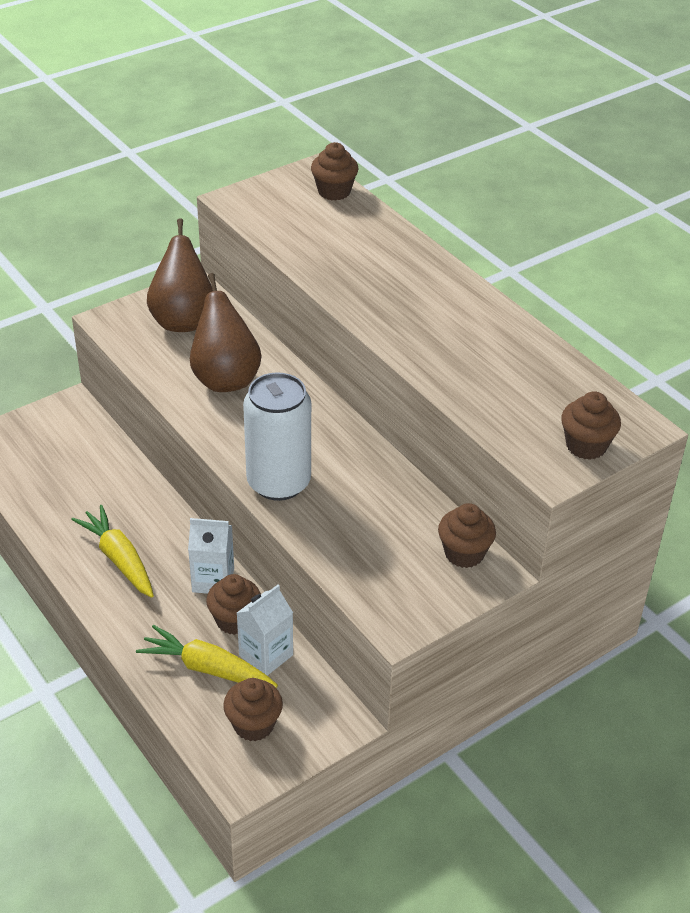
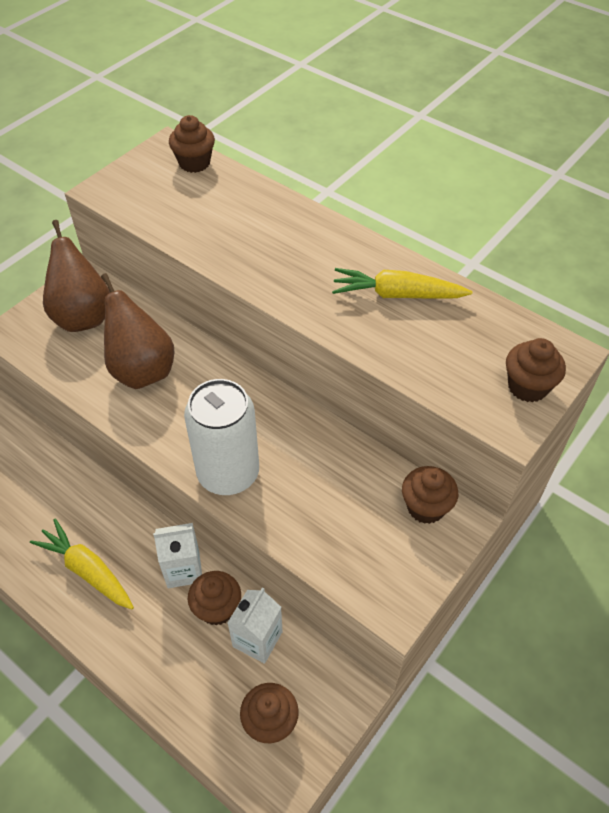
camera: 15 degrees left, 10 degrees up
(207, 668) = (207, 670): yellow carrot -> yellow carrot (397, 294)

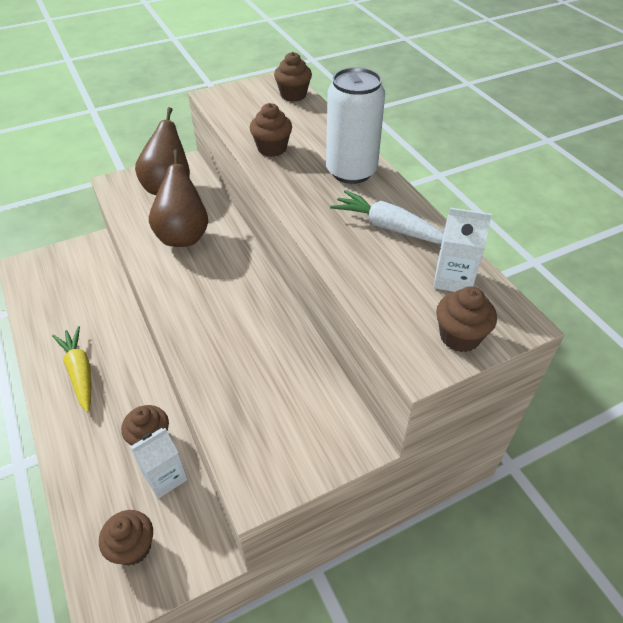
camera: 25 degrees right, 5 degrees down
(183, 569) = (145, 399): white carton -> white carton (453, 279)
(228, 473) = (195, 330): white can -> white can (351, 171)
(397, 294) = (389, 227): yellow carrot -> white carrot
(426, 507) = (336, 418): brown cupcake -> brown cupcake (272, 148)

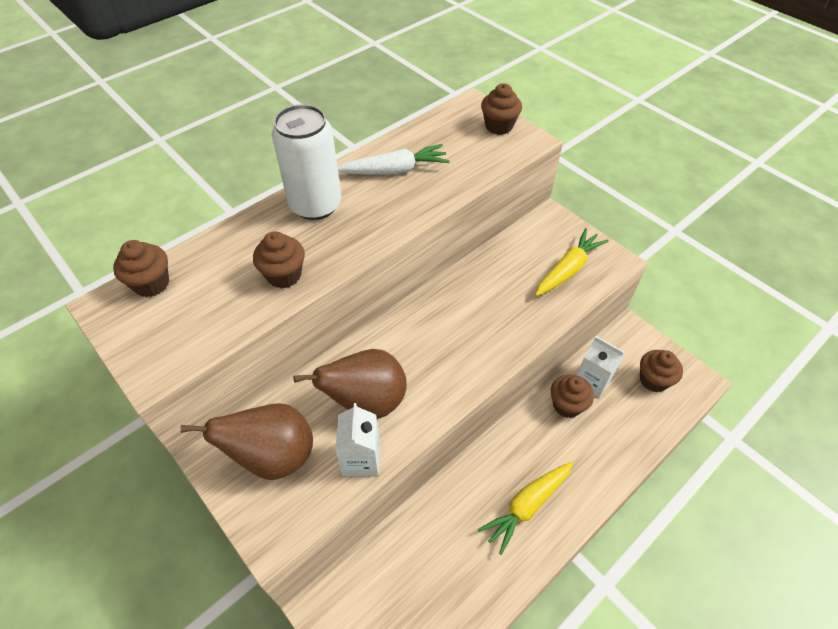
camera: 105 degrees left, 5 degrees up
(262, 428) = (568, 269): none -> yellow carrot
(389, 227) = (395, 170): white carrot -> white carrot turned 120 degrees counterclockwise
(453, 279) = (443, 132): white carton -> white carton (361, 459)

